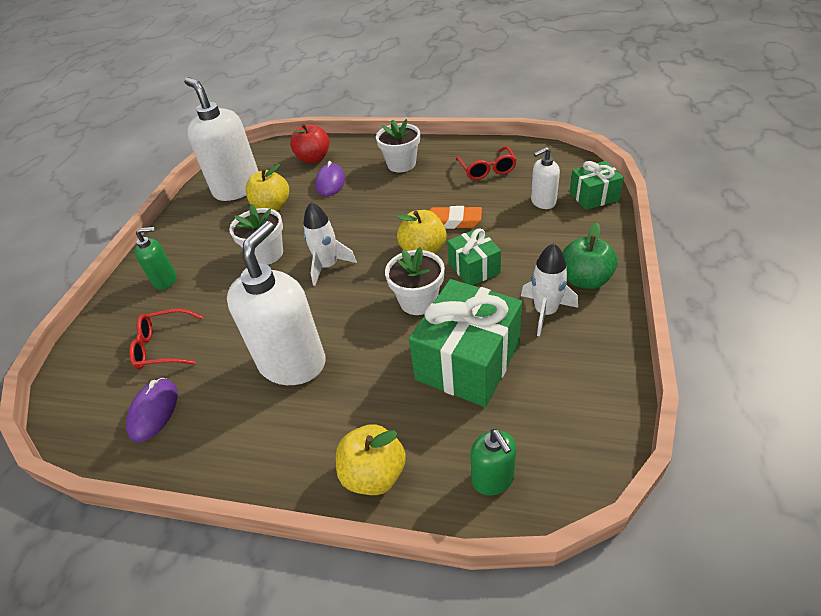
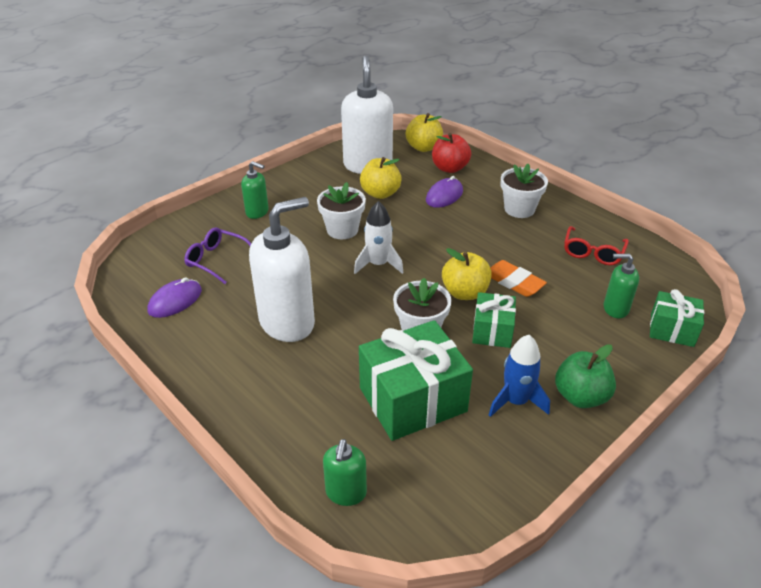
camera: 30 degrees right, 5 degrees down
(164, 346) = (217, 260): red glasses -> purple glasses
(374, 474) = (270, 433): yellow apple -> yellow apple (423, 147)
(543, 202) = (615, 308): white soap dispenser -> green soap dispenser
(545, 312) = (516, 401): white rocket -> blue rocket

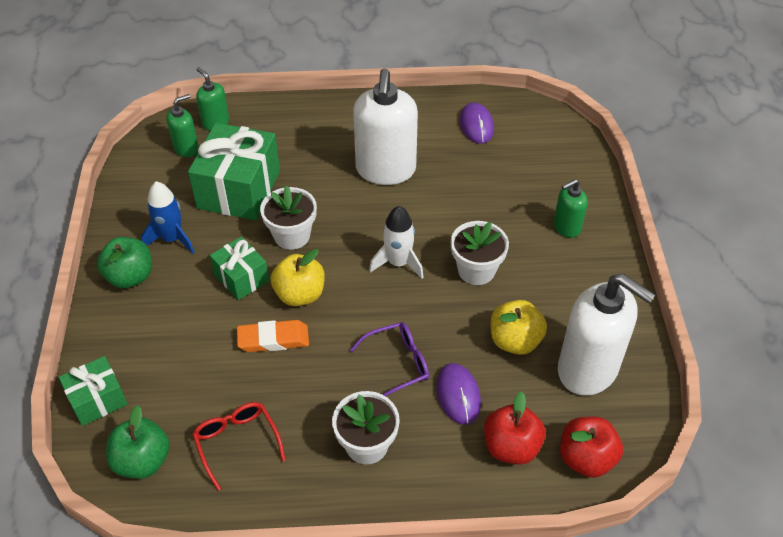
camera: 130 degrees right, 10 degrees up
(217, 260) = (509, 168): purple glasses -> purple glasses (397, 364)
(423, 147) = (586, 458): yellow apple -> red apple
(615, 308) = (162, 383): green soap dispenser -> green soap dispenser (186, 148)
(662, 280) = (142, 461): none -> green apple

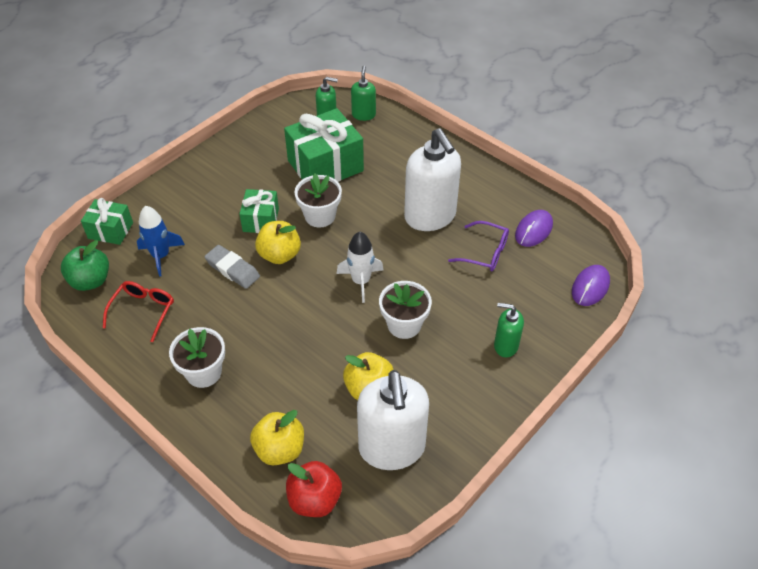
camera: 45 degrees right, 0 degrees up
(130, 276) = (206, 175): green apple -> none
(172, 239) = (253, 169): blue rocket -> blue rocket (161, 256)
(273, 339) = (232, 269): orange eraser -> grey eraser
(385, 170) = (430, 216): white soap dispenser -> white soap dispenser turned 75 degrees counterclockwise
(397, 364) = (280, 341): purple glasses -> purple glasses (484, 252)
(458, 395) = (290, 390): purple mouse -> purple mouse (590, 287)
(511, 447) = (280, 449): red apple -> yellow apple

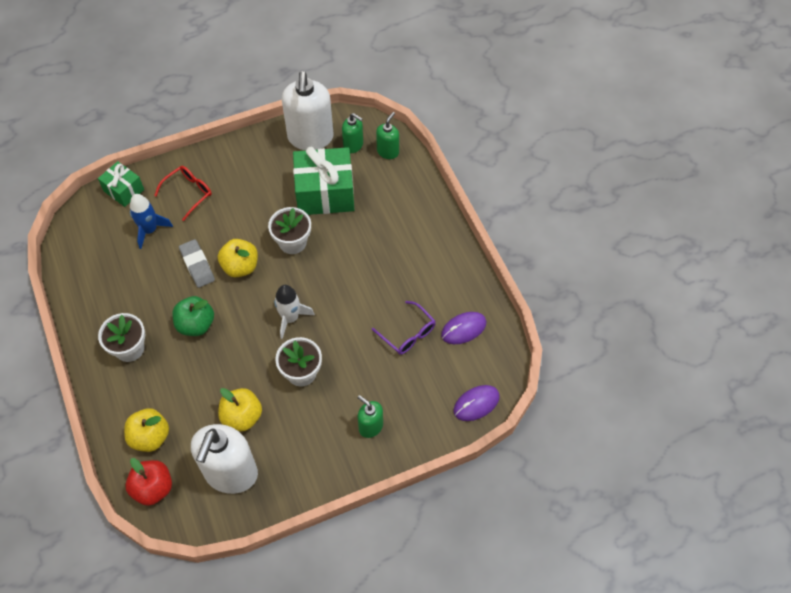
camera: 25 degrees right, 10 degrees up
(90, 281) = (88, 232): green apple -> green apple (196, 324)
(143, 311) = (112, 276): red glasses -> red glasses (188, 193)
(260, 220) = (243, 227): green gift -> none
(430, 216) = (383, 279): white soap dispenser -> white soap dispenser (310, 138)

